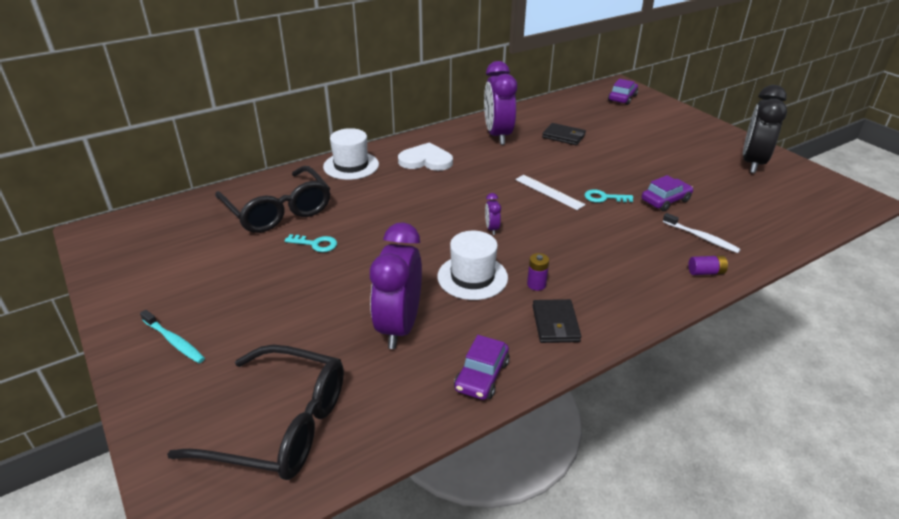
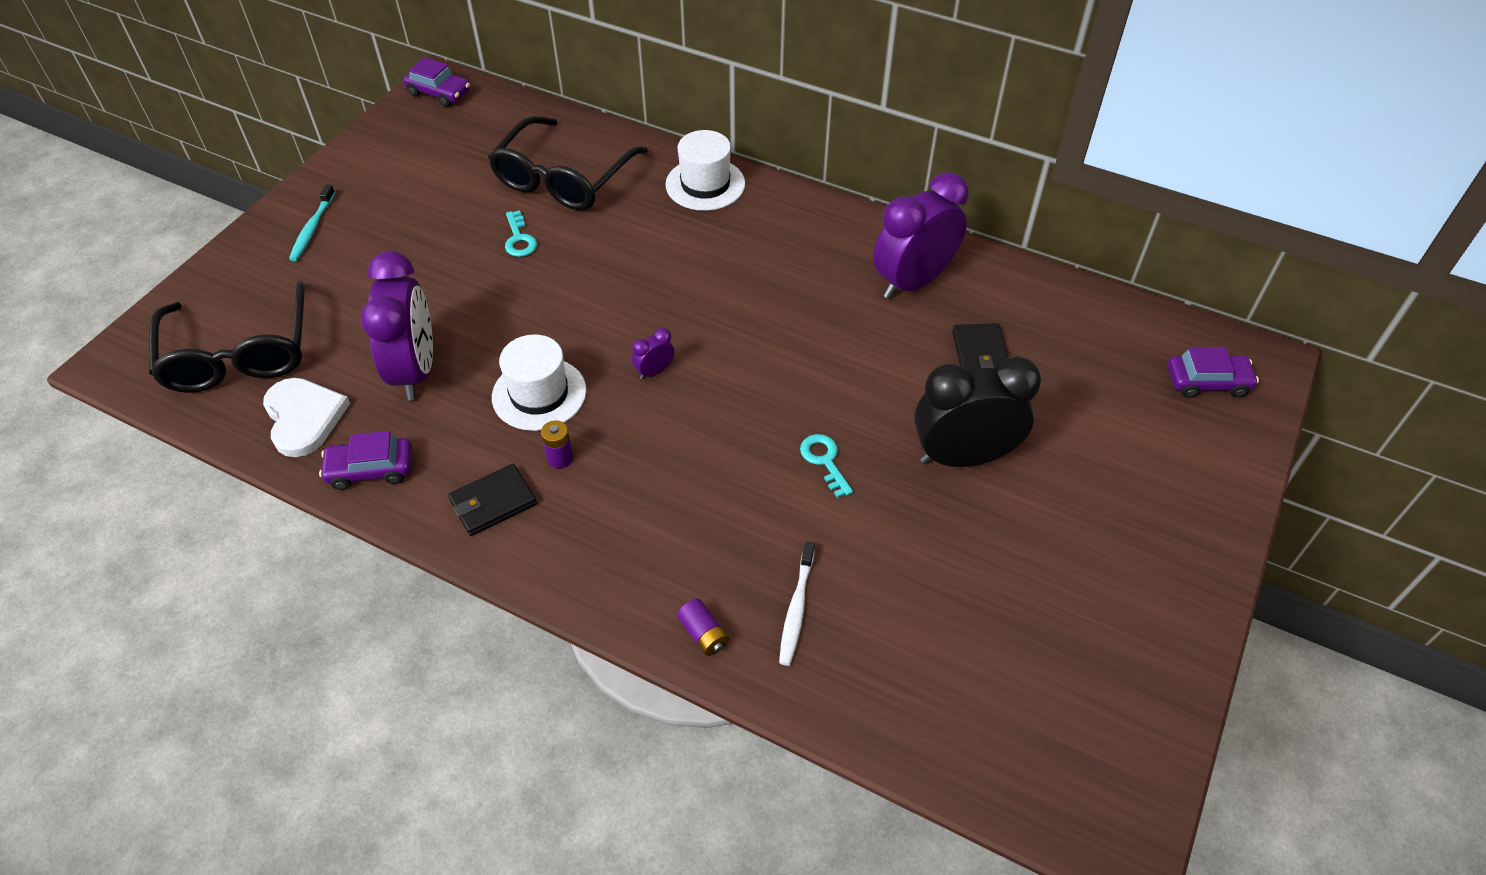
camera: 60 degrees right, 15 degrees up
(399, 326) = (415, 371): purple clock -> purple clock turned 105 degrees clockwise
(426, 160) = (775, 242): white heart -> white heart (304, 417)
(549, 192) = (792, 395): white ruler -> none
(665, 200) = (875, 537): purple car -> purple car (439, 93)
(752, 163) = (1116, 633): black clock -> black clock (963, 457)

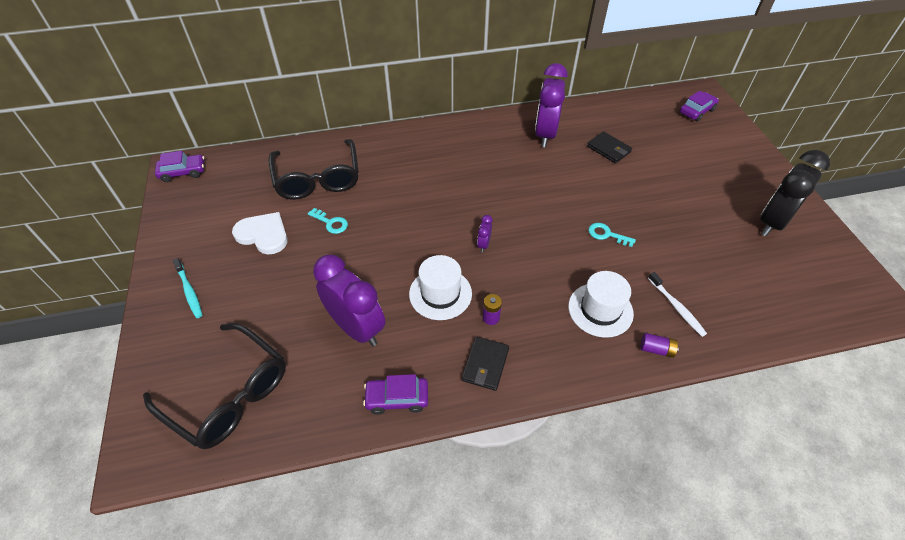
camera: 40 degrees left, 0 degrees up
(304, 417) = (319, 400): white heart -> white heart (263, 234)
(370, 469) = (397, 398): purple car -> purple car turned 45 degrees clockwise
(705, 184) = (398, 142): white hat -> white hat (600, 310)
(963, 457) = (655, 196): black clock -> black clock (772, 222)

